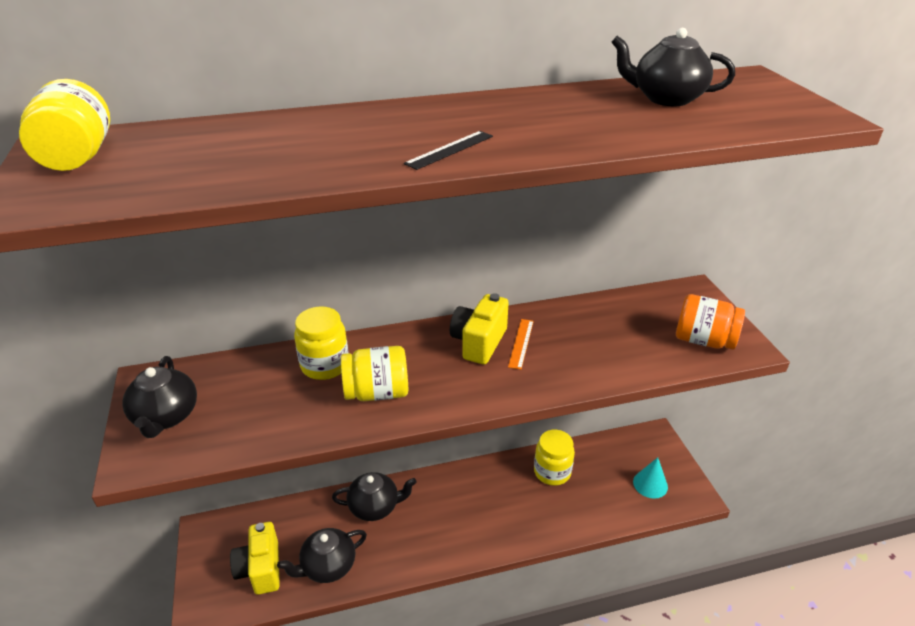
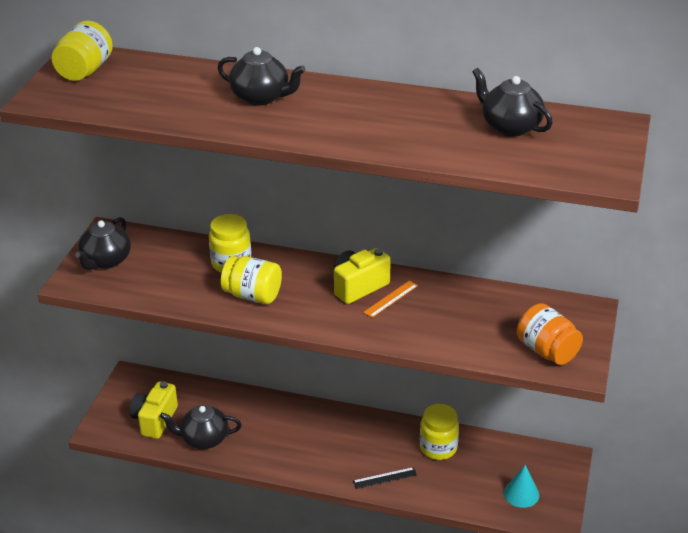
camera: 30 degrees right, 0 degrees up
(375, 507) = (267, 413): black teapot -> black teapot (261, 97)
(450, 150) = (300, 127): black ruler -> black ruler (385, 478)

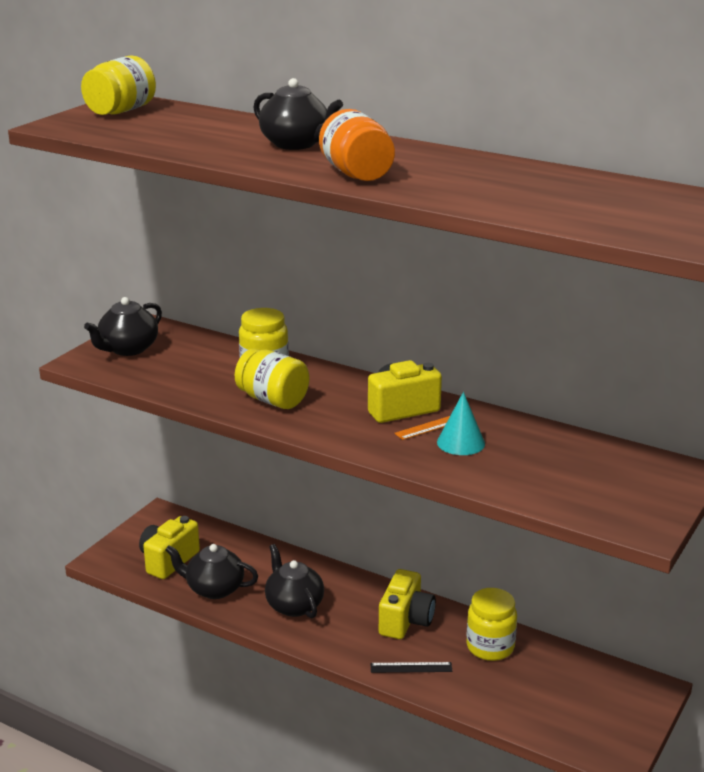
camera: 15 degrees right, 10 degrees down
(366, 438) = (405, 621): none -> yellow camera
(510, 127) = (579, 191): black teapot -> black teapot (294, 605)
(521, 494) = (579, 717): turquoise cone -> turquoise cone (461, 443)
(547, 351) = (610, 503): orange jar -> orange jar (356, 174)

